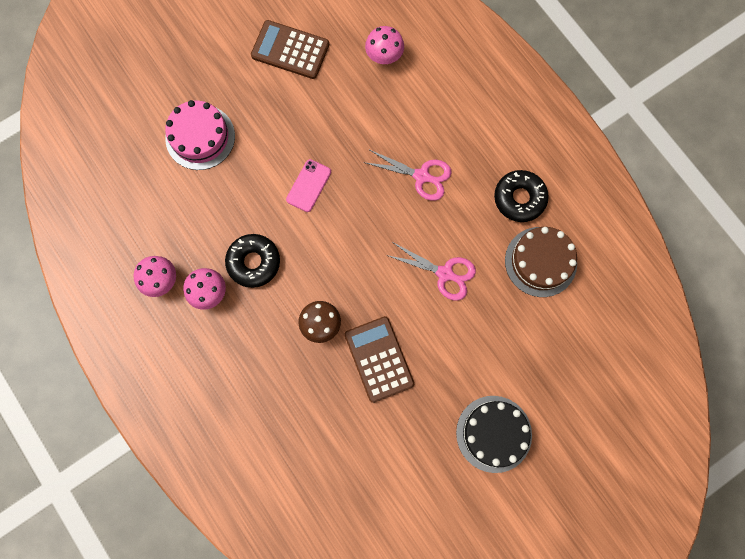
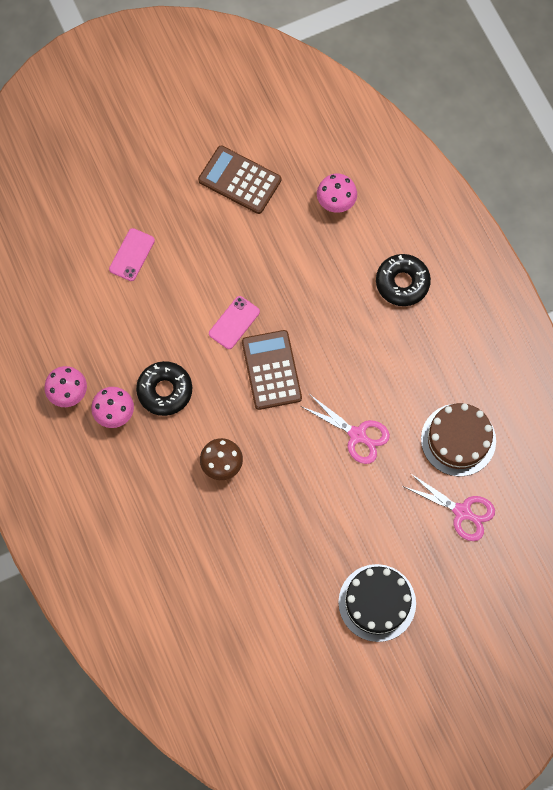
camera: 10 degrees right, 5 degrees down
(200, 137) = (132, 255): pink cake -> pink phone
(379, 359) = (274, 509): brown calculator -> brown calculator (271, 370)
(422, 176) = (352, 332): pink scissors -> pink scissors (462, 512)
(519, 198) = (449, 372): black donut -> black donut (402, 283)

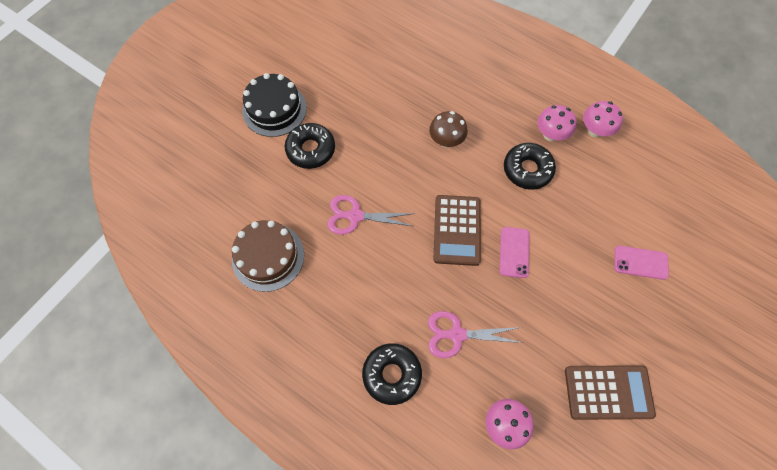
camera: 150 degrees right, 5 degrees down
(132, 255) = (640, 262): pink phone -> pink phone turned 75 degrees counterclockwise
(271, 370) = (457, 230): brown calculator -> brown calculator turned 45 degrees clockwise
(363, 531) = (311, 149): none -> black donut
(462, 512) = (238, 202): pink scissors -> pink scissors (456, 334)

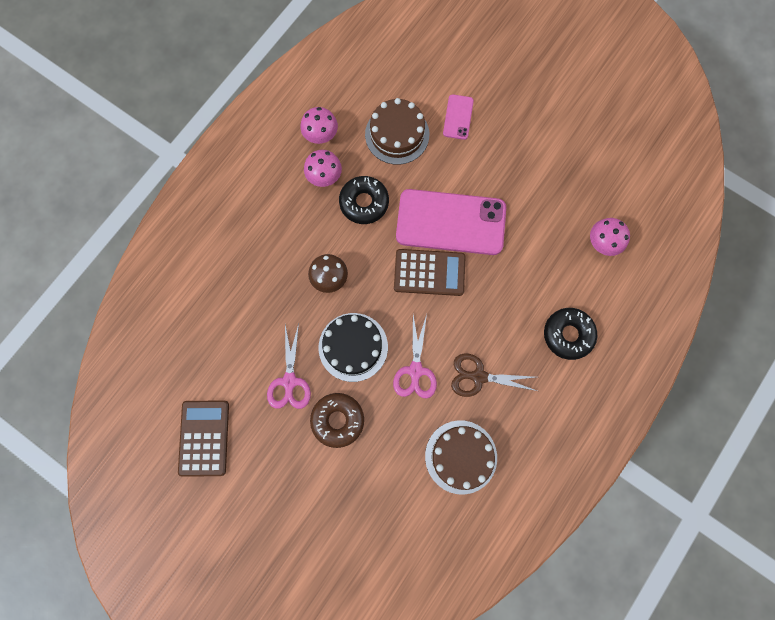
camera: 90 degrees left, 10 degrees up
(274, 109) = (284, 465): black cake -> black cake (353, 347)
(311, 149) = (337, 420): black donut -> brown donut
(347, 276) = (478, 376): none -> brown scissors
(456, 334) = (530, 278): pink scissors -> pink scissors (289, 381)
(514, 252) = (450, 222): pink phone -> pink phone, size x2.22
(608, 200) = (397, 134): none -> brown cake
(608, 392) = (571, 160): brown calculator -> brown calculator (204, 438)

